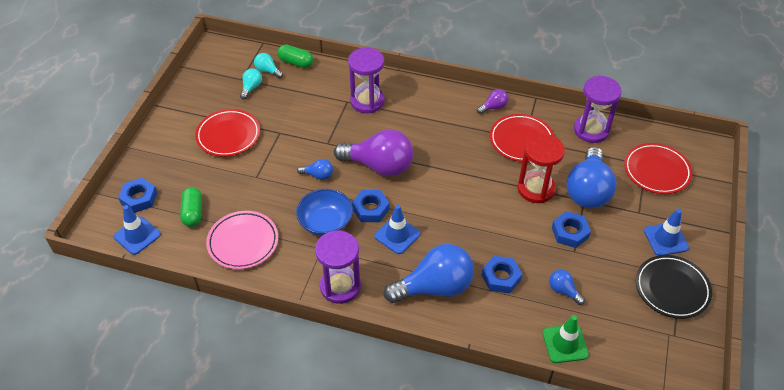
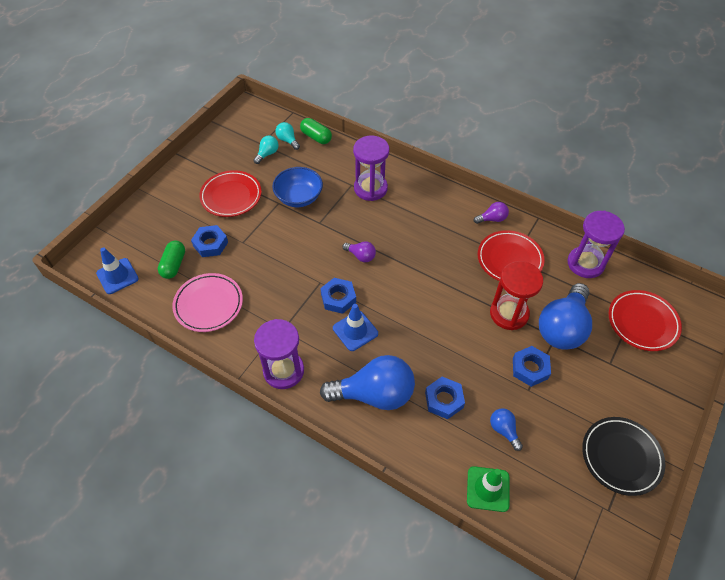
camera: 15 degrees right, 5 degrees up
(139, 198) = (131, 240): blue nut -> blue nut (210, 244)
(318, 175) = (300, 253): blue light bulb -> none
(325, 223) = (291, 303): blue bowl -> blue bowl (299, 197)
(379, 166) = (361, 256): purple light bulb -> purple light bulb, size x0.45
(666, 239) = (630, 400): blue traffic cone -> none

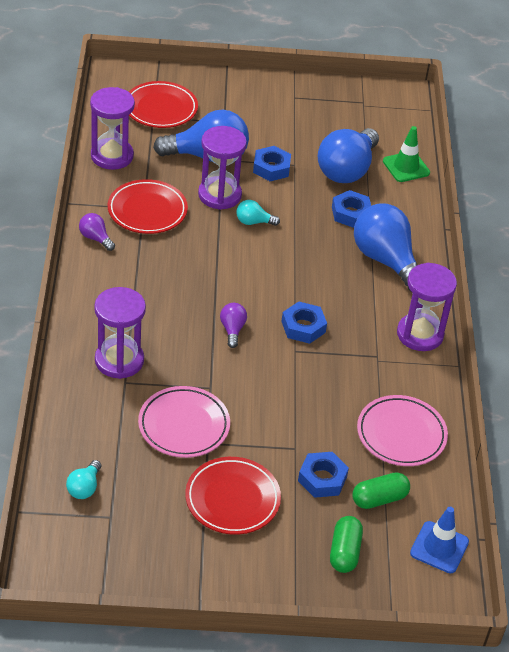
camera: 125 degrees left, 10 degrees down
(267, 154) = (127, 498): turquoise light bulb -> turquoise light bulb (253, 222)
(299, 197) = (184, 425): blue bowl -> pink plate
(316, 137) = (57, 457): green capsule -> green capsule (344, 552)
(355, 331) = (331, 298): blue traffic cone -> none
(504, 430) = (347, 170): blue light bulb -> blue light bulb, size x2.21
(509, 313) = (219, 195): red hourglass -> purple hourglass
(621, 457) = (312, 102): black plate -> none

